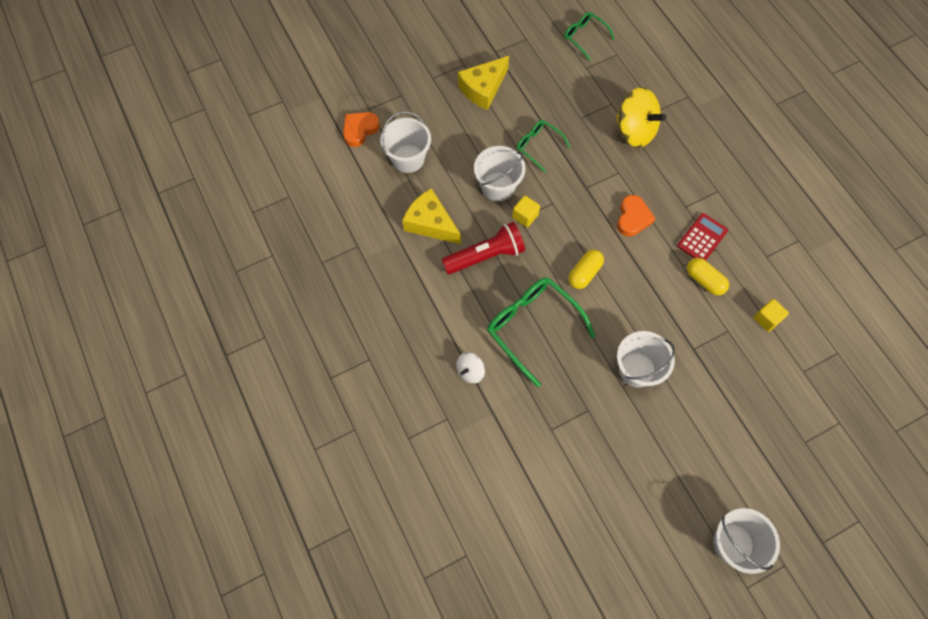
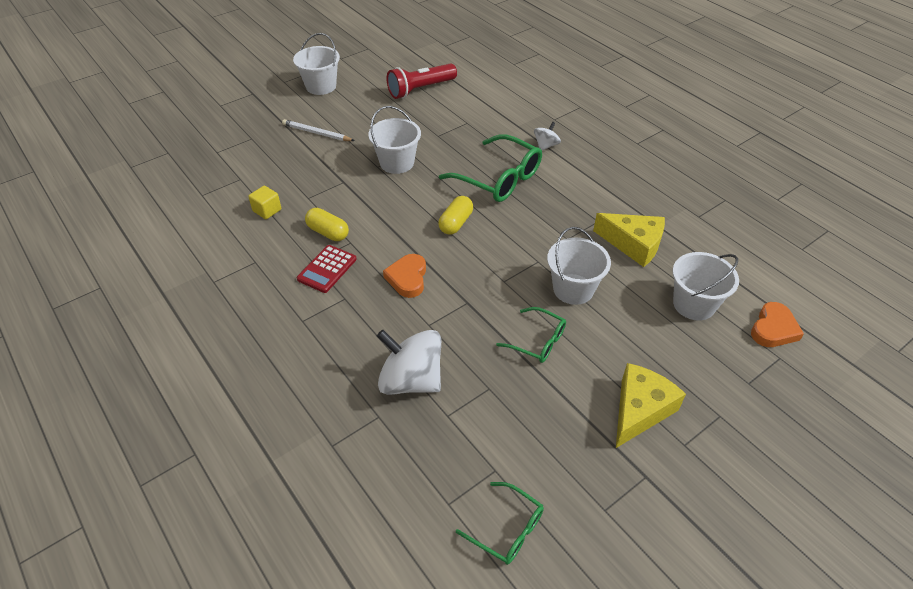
camera: 170 degrees right, 20 degrees down
(486, 256) = (562, 224): red flashlight -> red flashlight (420, 89)
(525, 216) = (532, 264): yellow cube -> none
(635, 131) = (411, 380): yellow spinning top -> white spinning top
(729, 439) = (317, 133): none -> white pencil

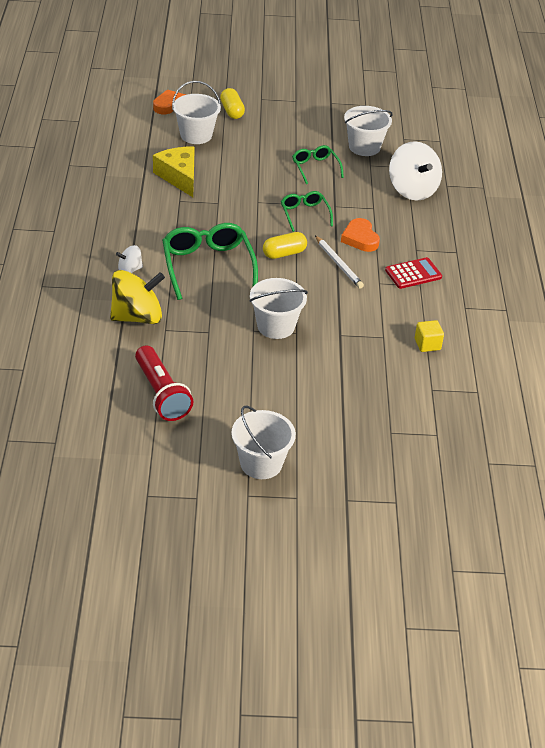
camera: 145 degrees left, 5 degrees down
(317, 133) = (320, 400): white pencil -> white pencil (338, 264)
(328, 232) = (390, 299): yellow capsule -> yellow capsule (232, 111)
(407, 278) = (360, 238): orange heart -> orange heart turned 120 degrees clockwise
(420, 89) = (161, 394): red flashlight -> red flashlight turned 60 degrees clockwise
(495, 120) = (137, 317): none -> yellow spinning top
(507, 529) = (419, 121): green glasses -> green glasses (304, 214)
(573, 289) = (257, 177): white bucket -> white bucket (364, 147)
(639, 410) = (299, 119): yellow cheese -> none

